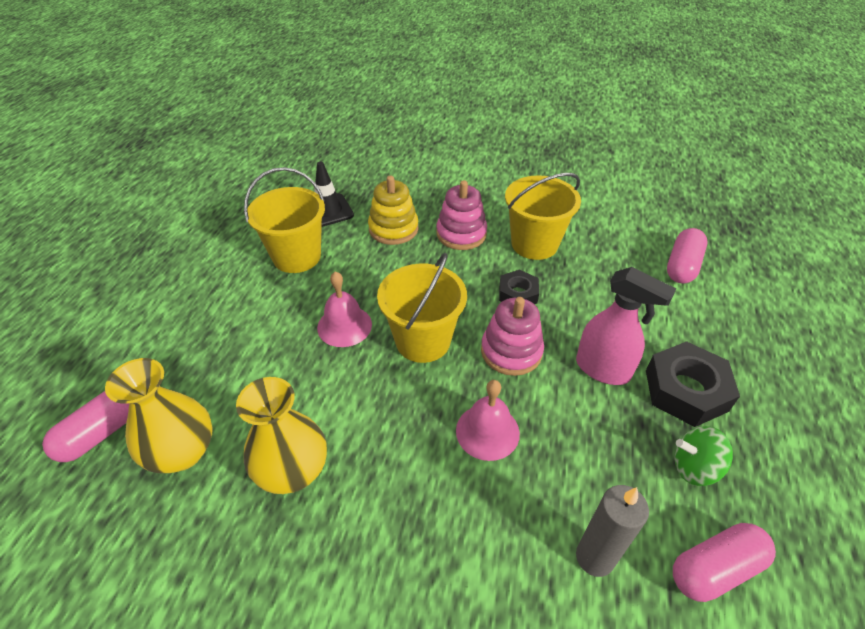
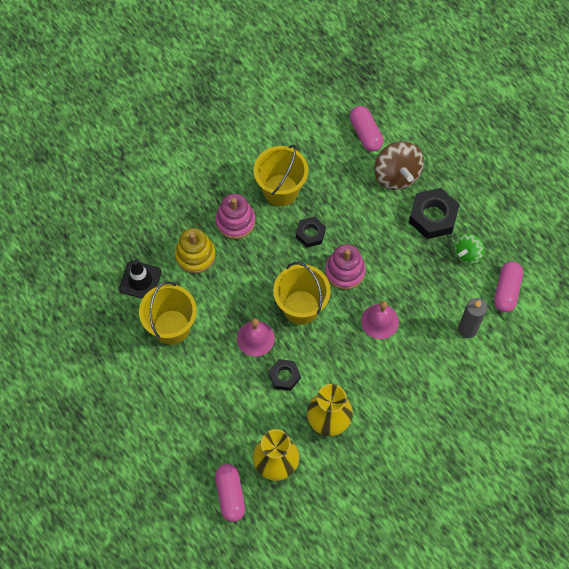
camera: 50 degrees left, 20 degrees up
(318, 382) = (284, 376): none -> black nut
(603, 369) = (391, 240): pink spray bottle -> none
(680, 321) = (396, 175): none -> brown spinning top

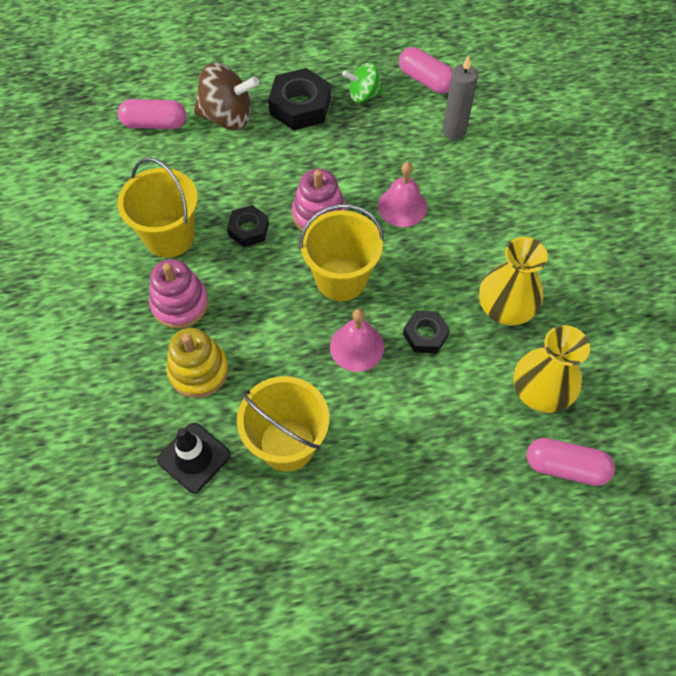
camera: 65 degrees left, 5 degrees down
(467, 254) = (363, 95): green spinning top -> green spinning top turned 105 degrees clockwise

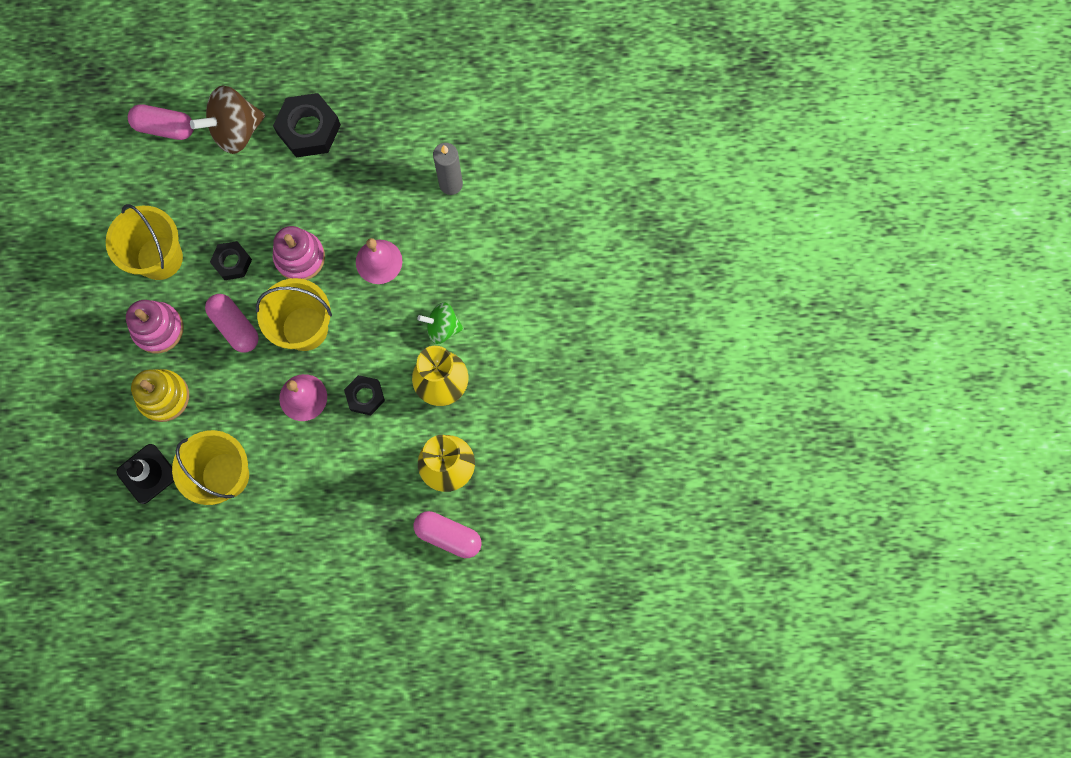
camera: 10 degrees right, 15 degrees up
(227, 117) = (236, 131): brown spinning top -> brown spinning top turned 135 degrees clockwise
(363, 95) = (374, 126): green spinning top -> green spinning top (442, 327)
(426, 80) = (440, 118): pink capsule -> pink capsule (235, 326)

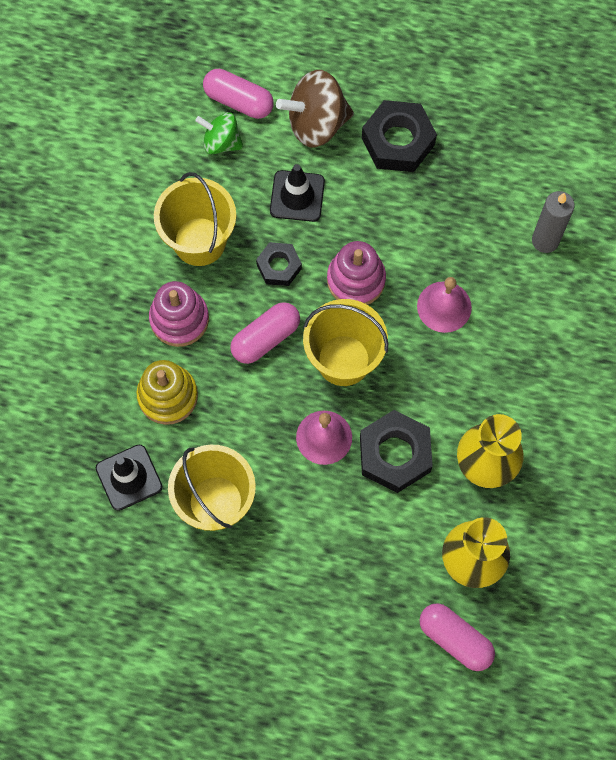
camera: 15 degrees right, 5 degrees down
(234, 198) = (297, 196): none -> black traffic cone
(235, 326) = (265, 338): pink capsule -> pink capsule turned 75 degrees clockwise
(365, 396) = (395, 454): black nut -> black nut, size x1.67
(442, 327) = (500, 399): green spinning top -> green spinning top (221, 142)

